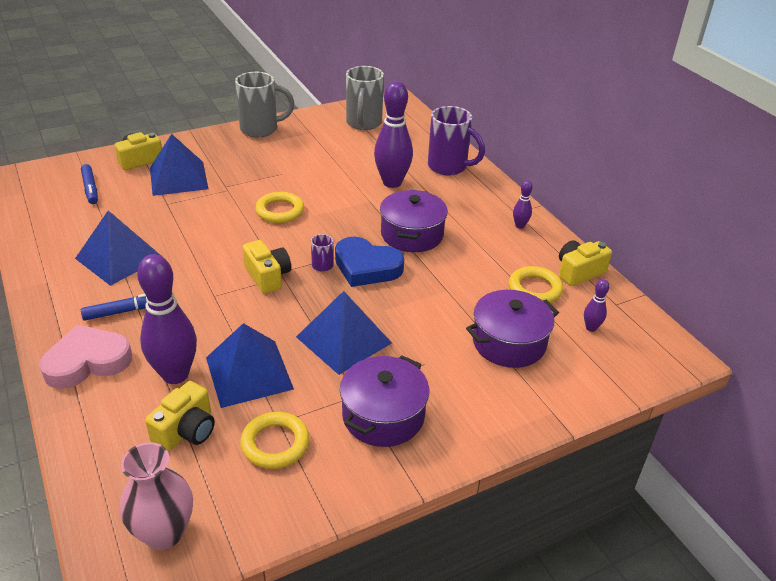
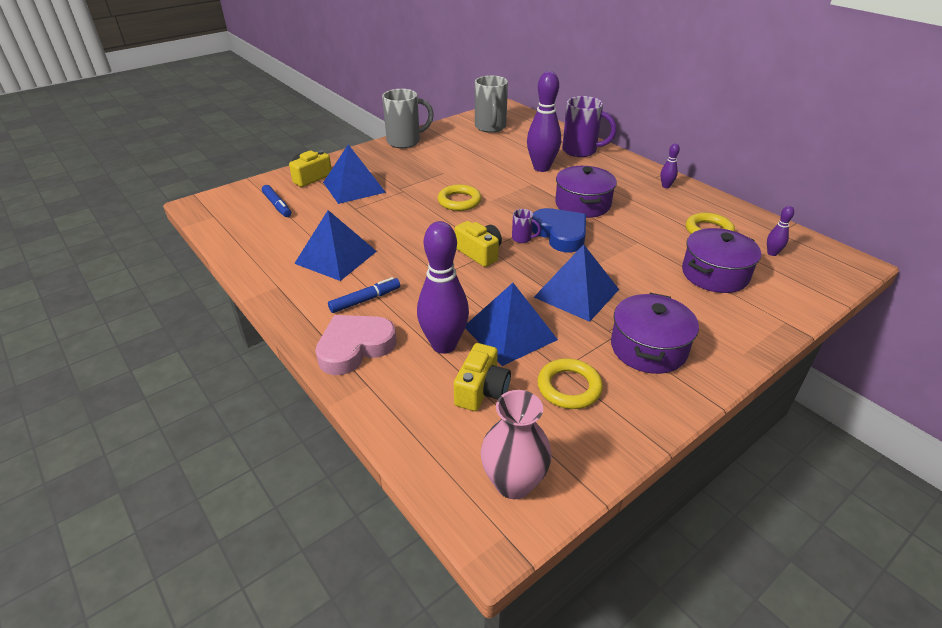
camera: 10 degrees left, 0 degrees up
(322, 266) = (522, 238): purple mug -> purple mug turned 45 degrees counterclockwise
(366, 267) = (560, 234): blue heart -> blue heart turned 135 degrees counterclockwise
(578, 272) = (734, 213): yellow camera -> none

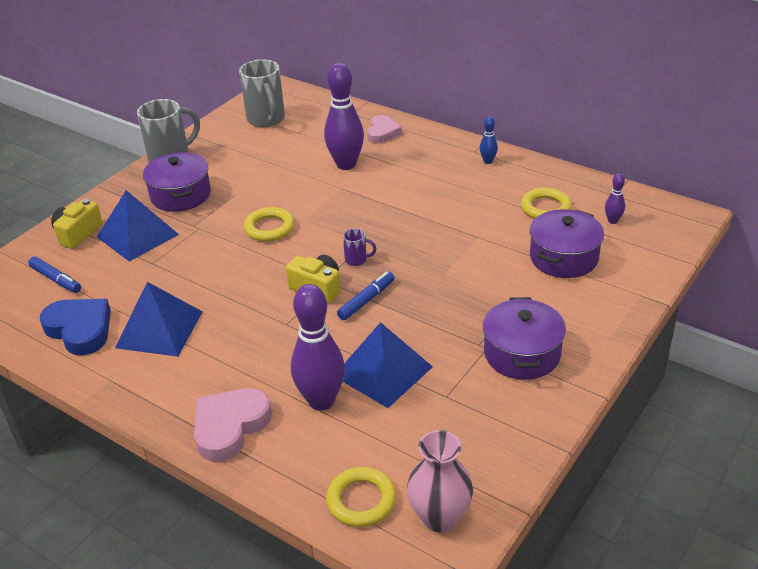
camera: 15 degrees left, 0 degrees up
(365, 300) = (216, 372): blue marker -> blue marker (366, 300)
(481, 390) = (377, 438): yellow camera -> none
(560, 234) = (395, 245): blue heart -> blue heart (80, 329)
(569, 387) = (459, 413): yellow ring -> yellow ring (361, 500)
(576, 293) = (434, 311): blue pyramid -> none
(581, 151) = (382, 133): purple mug -> pink heart
(583, 204) = (407, 203): purple pot -> purple pot (181, 195)
(666, 186) = (488, 161): purple bowling pin -> blue bowling pin

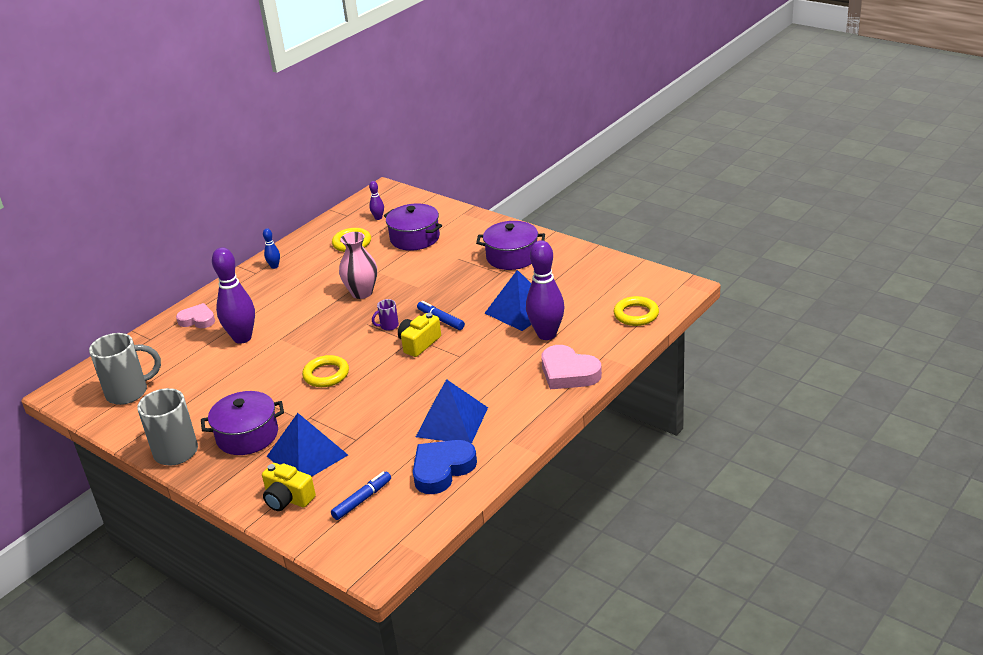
camera: 85 degrees left, 5 degrees down
(357, 260) = (388, 326): purple mug -> purple mug turned 135 degrees counterclockwise
(440, 517) = (648, 287): pink vase -> pink vase (362, 293)

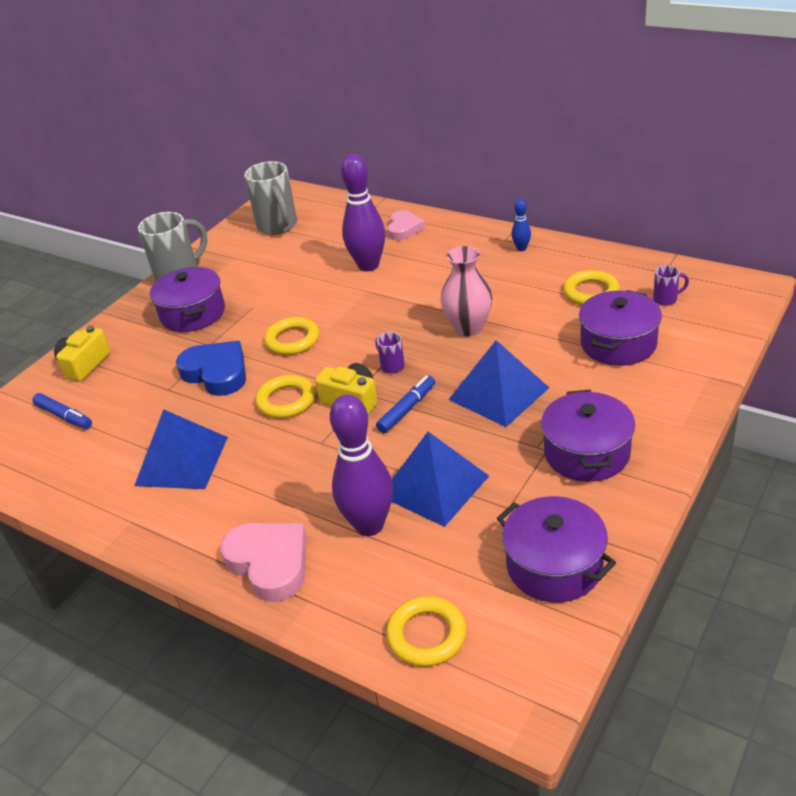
camera: 85 degrees right, 5 degrees up
(307, 455) = (149, 361): blue pyramid -> blue pyramid (499, 393)
(378, 218) = (666, 299): purple bowling pin -> purple mug
(404, 374) = (286, 400): none -> yellow ring
(442, 469) = (94, 469): blue heart -> blue heart (216, 373)
(568, 373) = (270, 563): pink heart -> pink heart turned 105 degrees clockwise
(596, 273) = (554, 566): none -> purple pot

